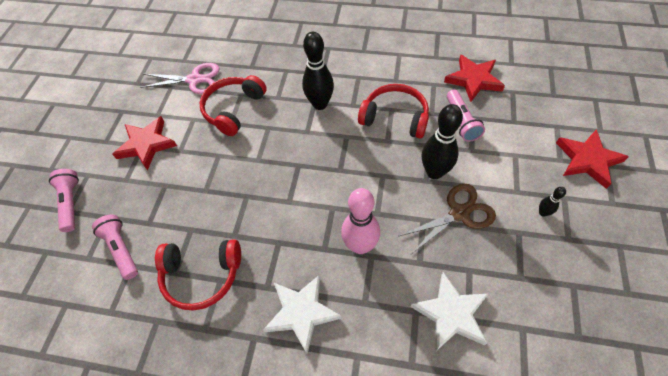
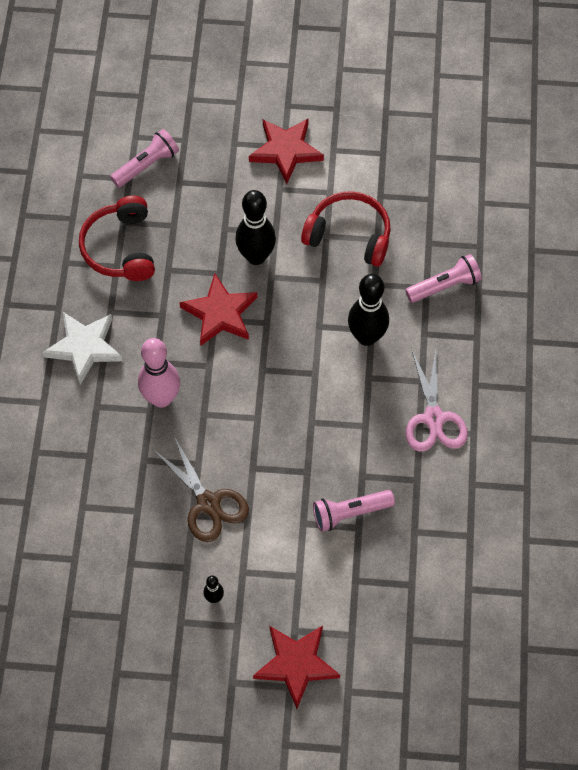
camera: 80 degrees right, 5 degrees up
(71, 203) = (200, 99): pink flashlight -> pink flashlight (444, 286)
(195, 80) = (397, 178): pink scissors -> pink scissors (434, 418)
(395, 117) = (351, 430): red headphones -> none
(434, 172) = (265, 477): black bowling pin -> black bowling pin (256, 256)
(451, 314) = (87, 490): white star -> none
(473, 80) = (429, 533): red star -> red star (220, 313)

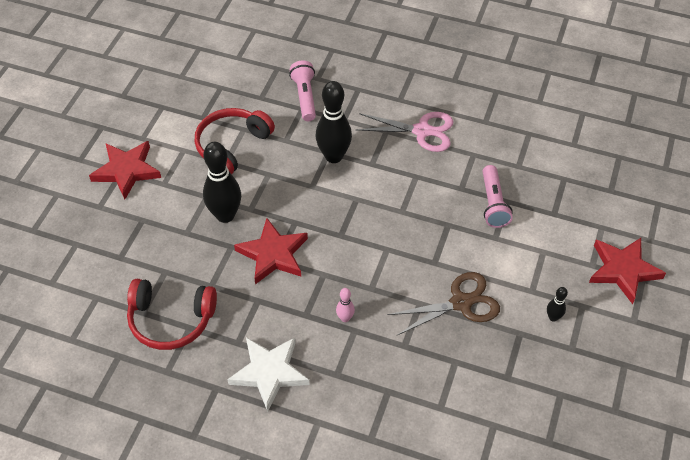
camera: 75 degrees left, 10 degrees down
(146, 165) = (88, 280): pink flashlight -> none
(161, 398) = (345, 318): pink bowling pin -> pink bowling pin, size x0.46

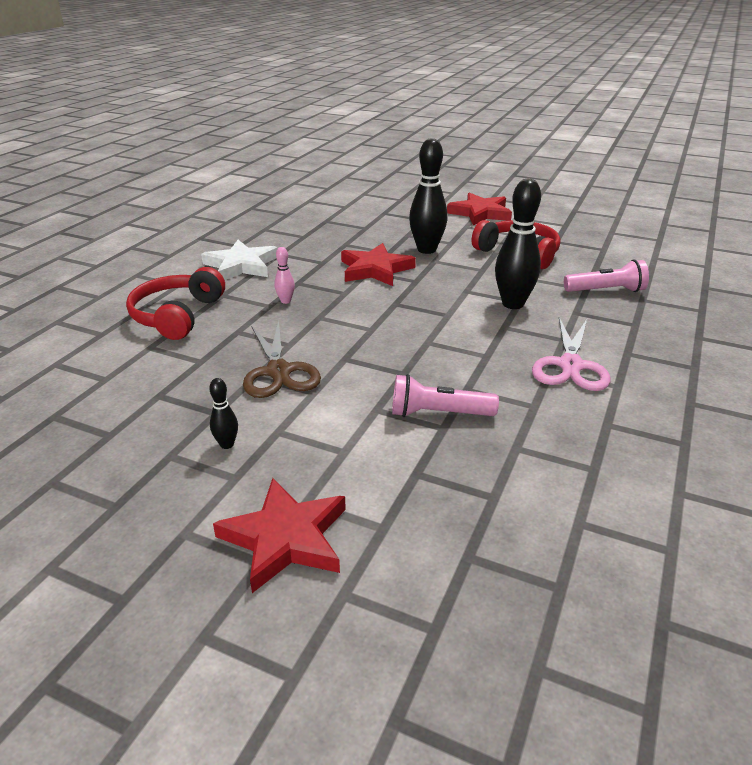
camera: 95 degrees right, 20 degrees down
(171, 320) = (313, 230): red headphones -> red headphones (177, 315)

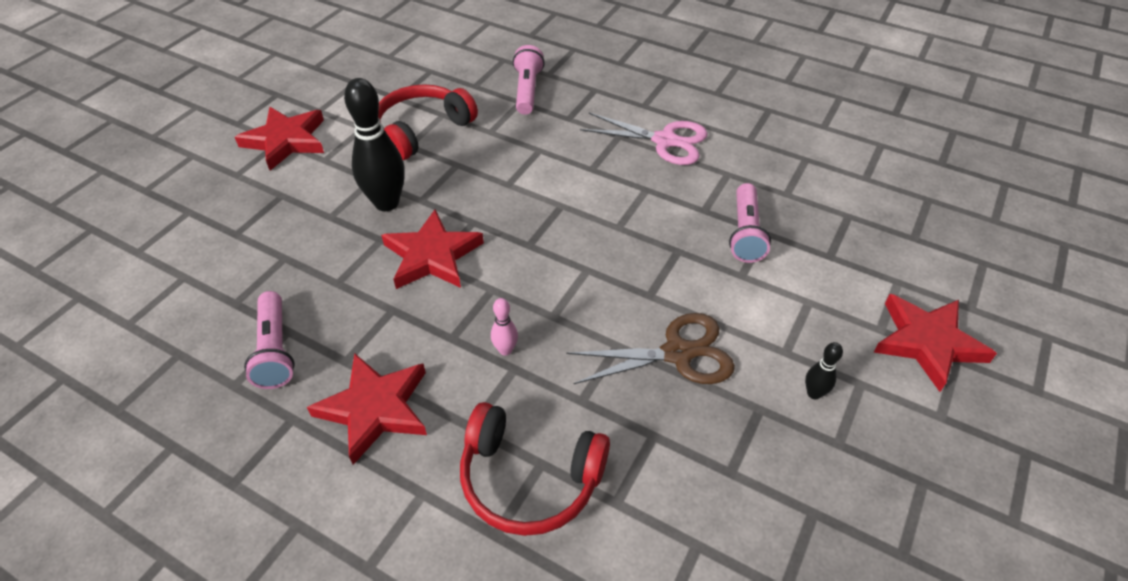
camera: 85 degrees left, 15 degrees up
(241, 265) = (375, 409): white star -> red star
(289, 235) = (275, 350): none -> pink flashlight
(513, 304) = (545, 155): black bowling pin -> none

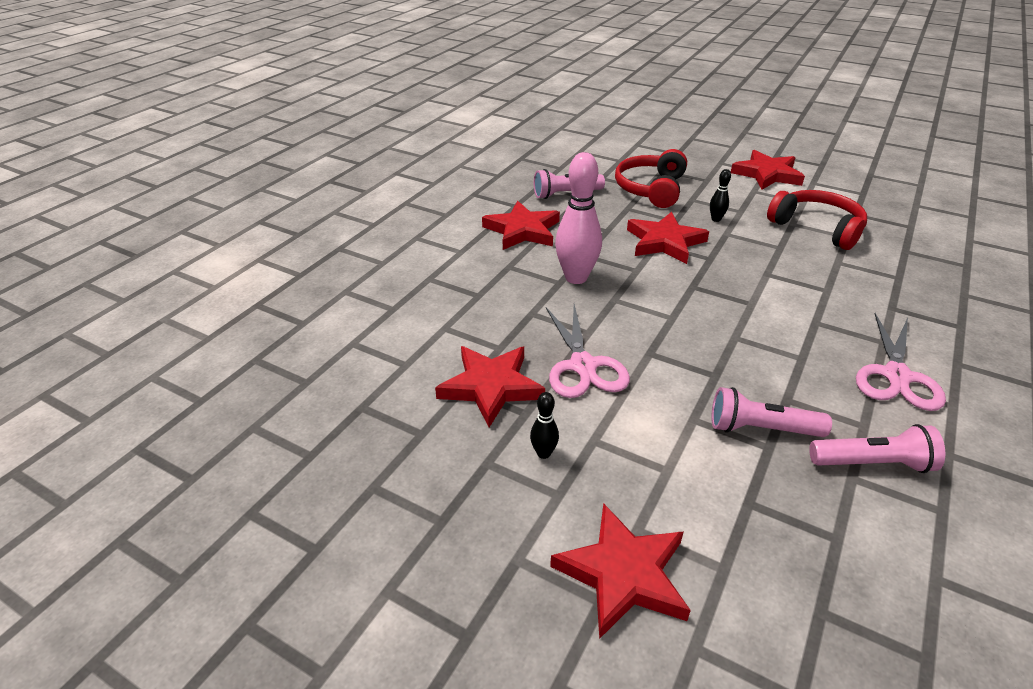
camera: 90 degrees right, 10 degrees down
(386, 203) = (716, 219): black bowling pin -> black bowling pin, size x0.46
(505, 350) = (576, 277): pink bowling pin -> pink bowling pin, size x2.17
(527, 90) = (921, 281): pink flashlight -> pink flashlight (872, 463)
(529, 479) = (466, 290): red headphones -> red headphones (651, 189)
(678, 353) = (583, 366): brown scissors -> pink scissors
(725, 443) = (491, 387): none -> red star

